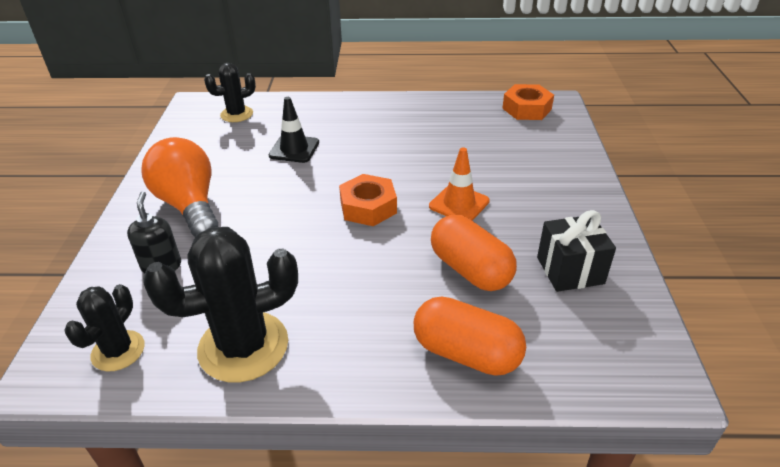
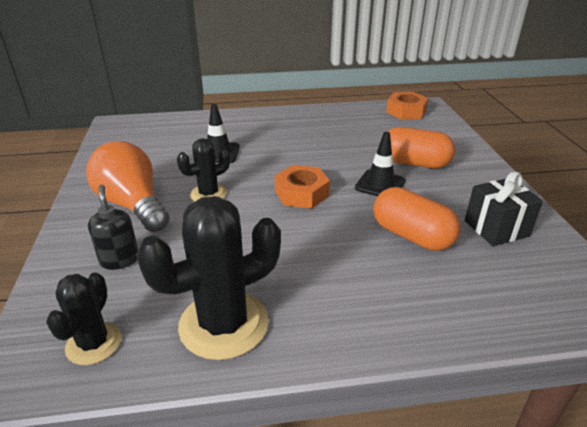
camera: 10 degrees left, 5 degrees down
(237, 114) = (157, 129): black cactus -> black cactus (208, 194)
(459, 204) = (380, 184): orange traffic cone -> black traffic cone
(466, 353) = (437, 306): orange capsule -> orange capsule (414, 163)

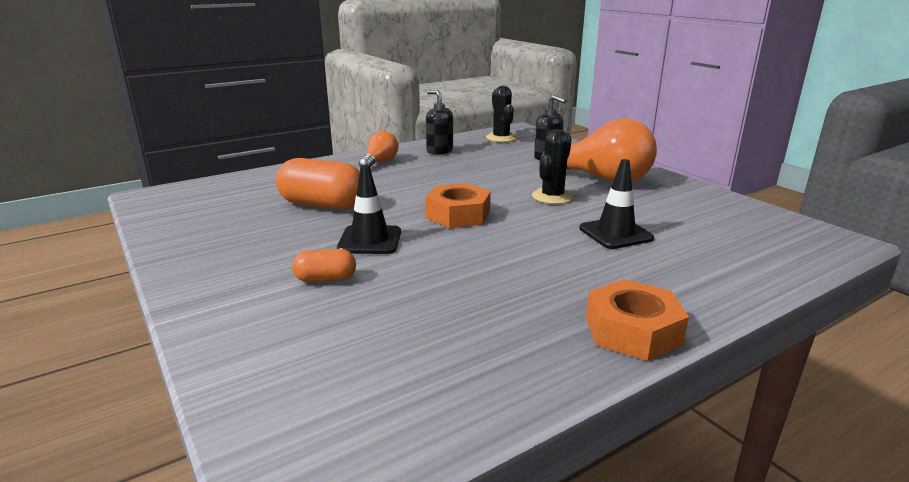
camera: 155 degrees right, 10 degrees down
(224, 324) = (439, 151): black cactus -> black soap dispenser
(324, 313) = (380, 162): none -> orange light bulb
(406, 111) = (362, 425): orange nut -> orange nut (632, 331)
(414, 163) = (325, 279): orange capsule -> orange capsule, size x0.52
(496, 228) = (227, 225): black gift -> none

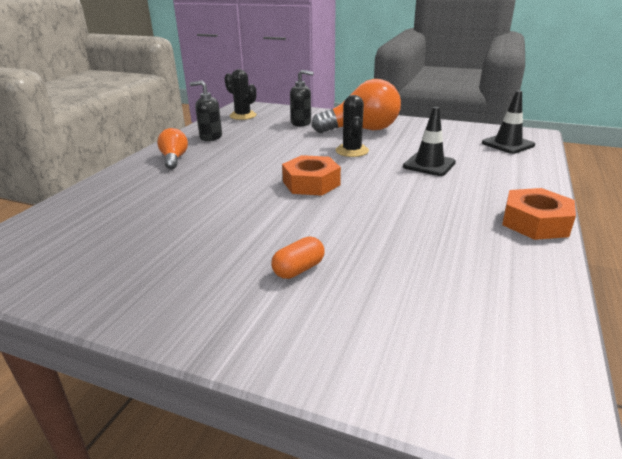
camera: 35 degrees left, 5 degrees up
(322, 205) = (185, 210): orange capsule -> none
(370, 240) = (279, 225): black traffic cone -> black traffic cone (507, 144)

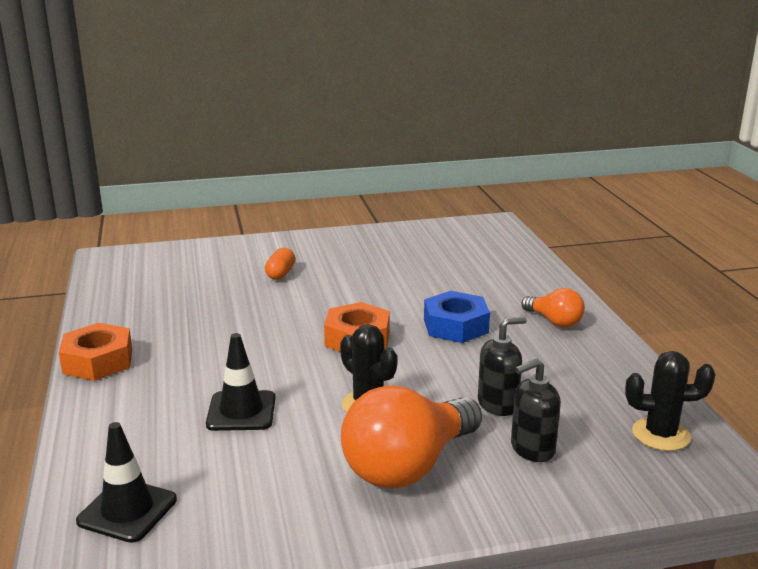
camera: 145 degrees right, 5 degrees down
(210, 137) = (594, 367): black soap dispenser -> black soap dispenser (498, 404)
(235, 173) = (455, 326): none -> blue nut

